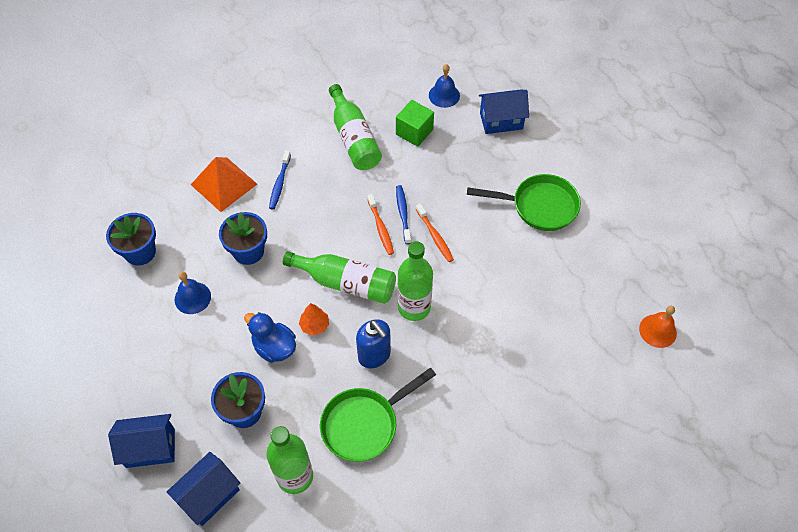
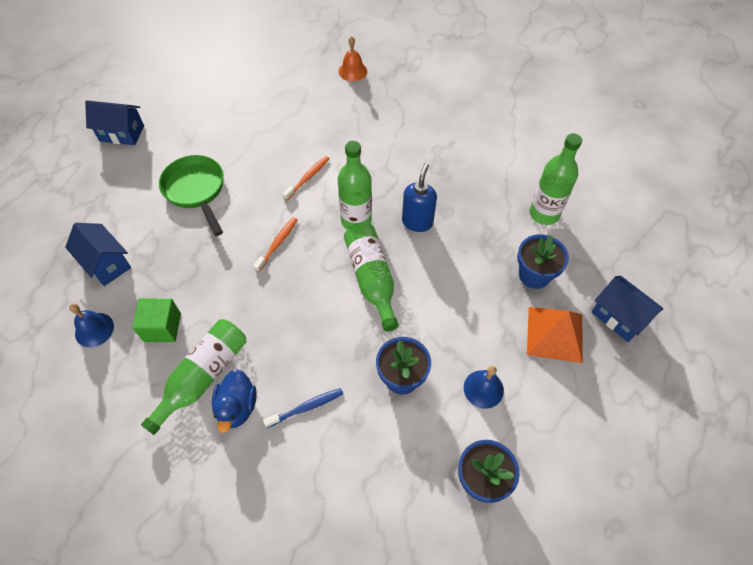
camera: 125 degrees left, 0 degrees up
(209, 495) = (606, 254): blue house -> blue house (122, 133)
(224, 184) = (344, 463): orange pyramid -> orange pyramid (554, 334)
(274, 347) = (469, 291): blue duck -> blue duck (237, 407)
(314, 325) = (427, 276): orange tree -> none
(364, 424) = (472, 197): green pan -> none
(381, 228) = (297, 287): orange toothbrush -> orange toothbrush (308, 177)
(403, 214) = (270, 280): blue toothbrush -> none
(657, 330) = (266, 83): orange bell -> orange bell (352, 71)

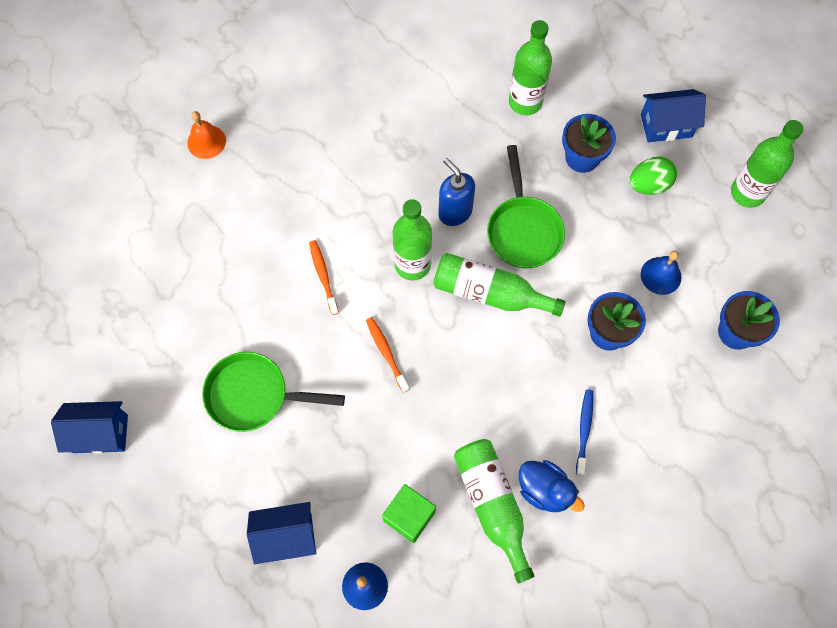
camera: 55 degrees left, 10 degrees up
(122, 133) = (100, 433): blue house -> blue house turned 45 degrees clockwise
(440, 271) = (523, 230): none -> green pan
(554, 334) = (648, 185): orange pyramid -> green egg
(619, 415) = (747, 193): none -> green bottle

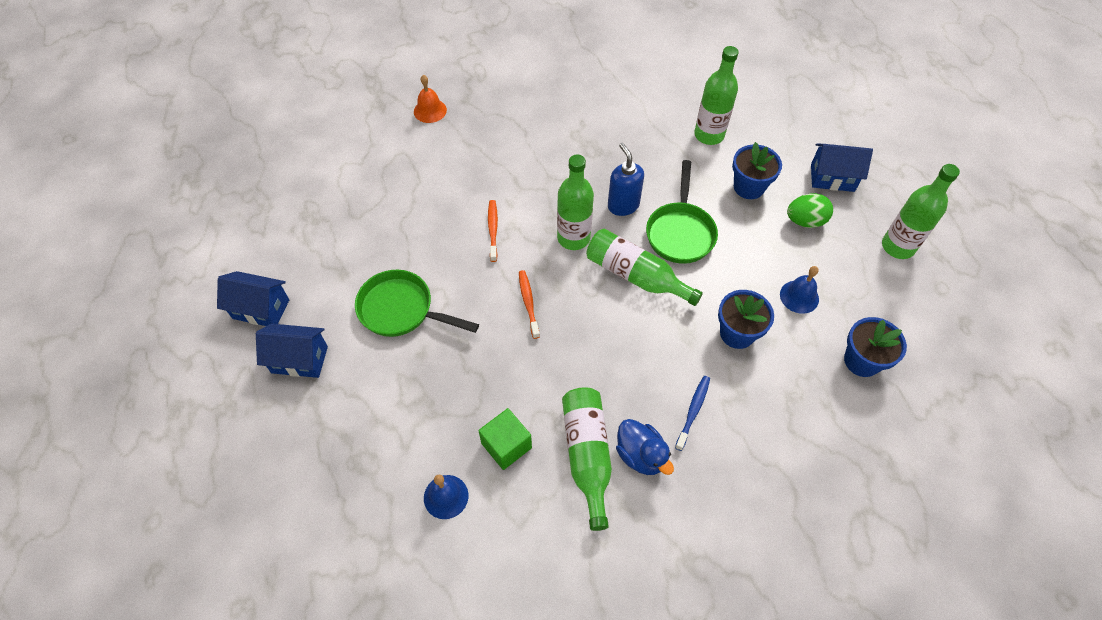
camera: 15 degrees right, 10 degrees down
(286, 536) = (389, 434): blue house -> blue house (299, 359)

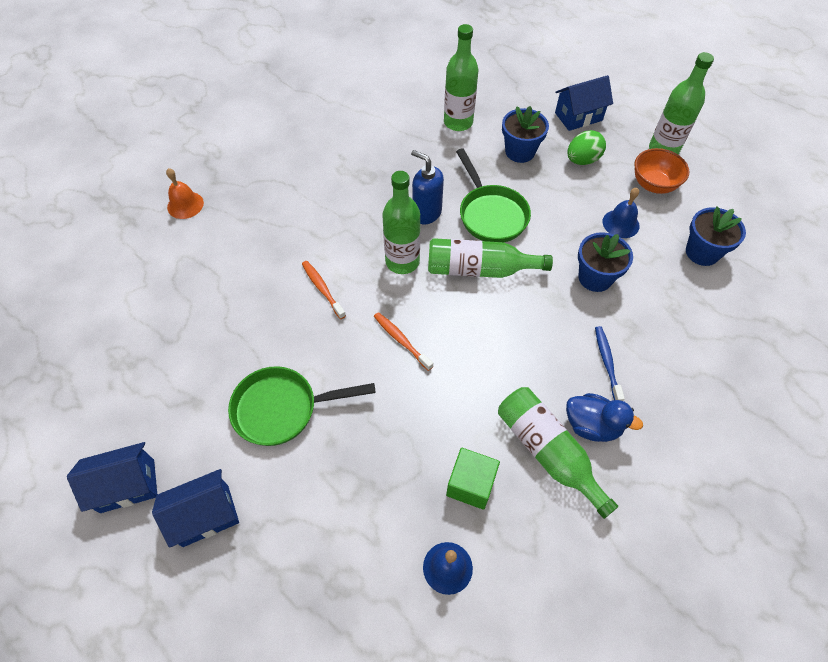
camera: 30 degrees left, 0 degrees up
(861, 275) = (653, 184): none -> orange bowl

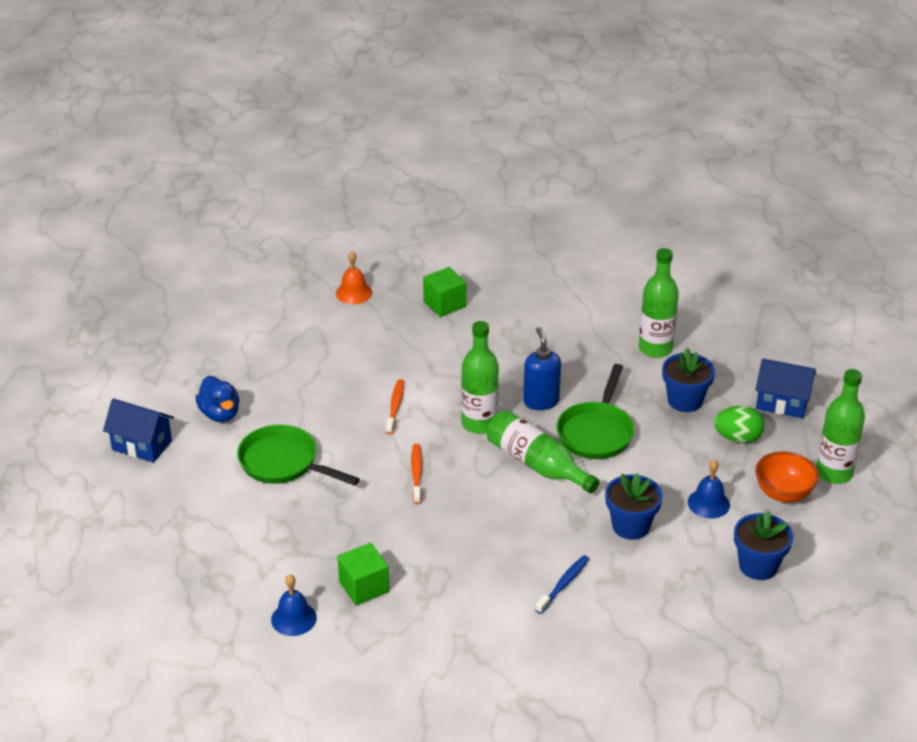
camera: 40 degrees right, 20 degrees down
(206, 515) = (172, 491): blue house -> none
(270, 173) = (444, 304): none -> green cube
(548, 452) = (444, 605): green bottle -> none
(592, 425) = (499, 612): blue duck -> blue duck (220, 414)

